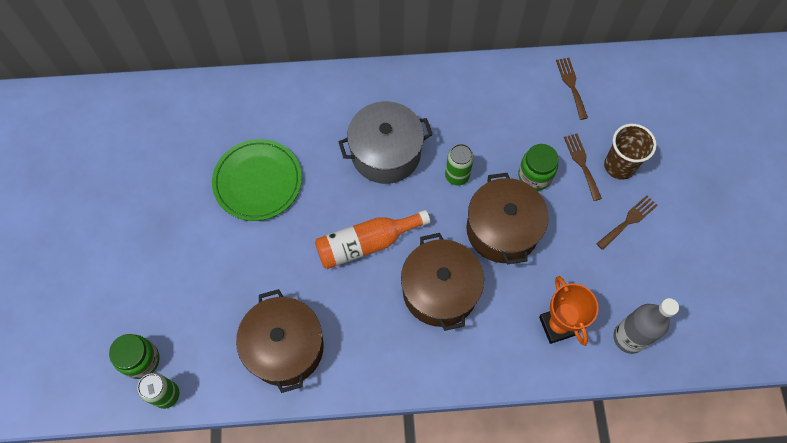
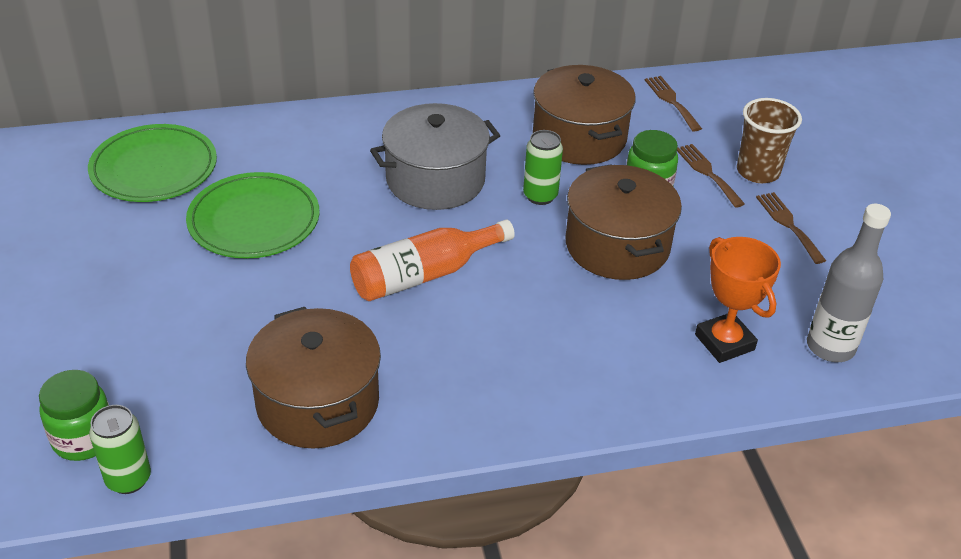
camera: 10 degrees left, 25 degrees down
(194, 124) = (154, 168): none -> green plate
(440, 290) = (543, 317): brown pot -> brown pot (579, 137)
(628, 221) = (788, 224): brown fork -> brown fork turned 60 degrees counterclockwise

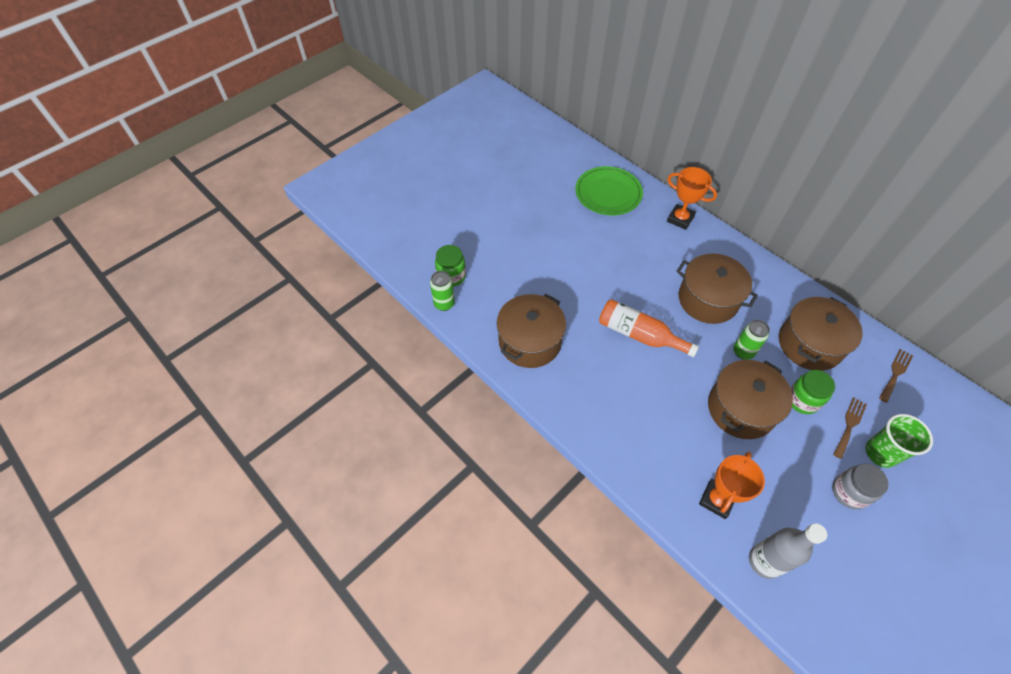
camera: 60 degrees right, 15 degrees up
(254, 220) = (611, 249): green plate -> none
(283, 129) = (680, 219): none -> orange trophy
(435, 180) = (708, 299): grey pot -> brown pot
(758, 172) = (880, 453): brown cup -> green cup
(788, 224) = (849, 492): brown fork -> grey jar

